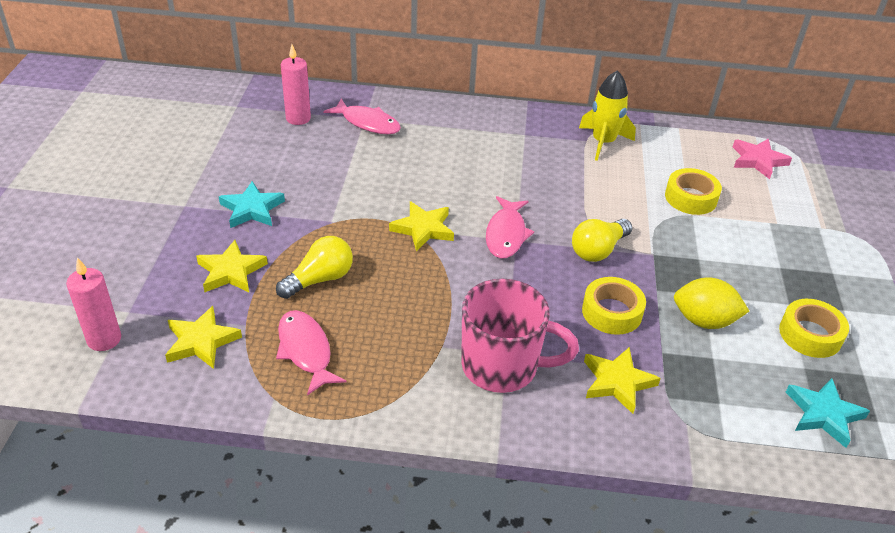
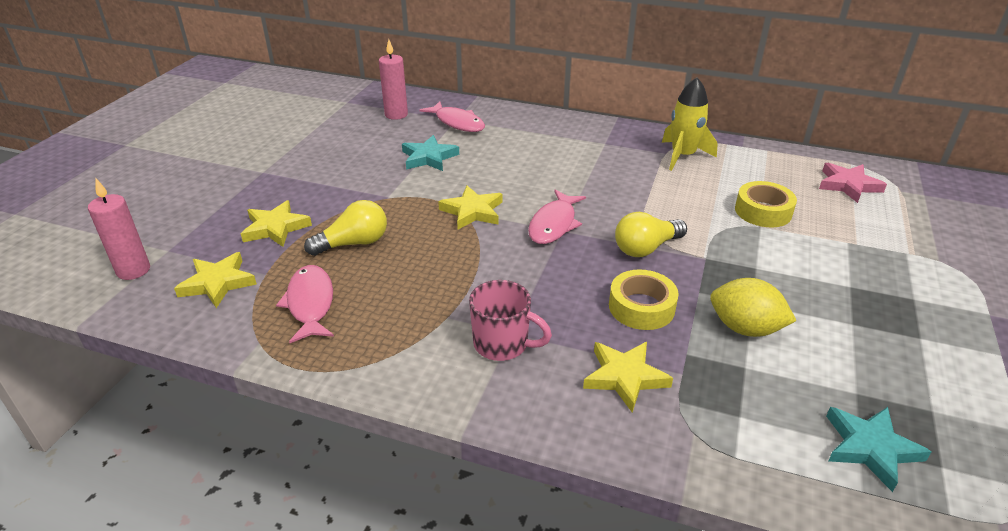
camera: 15 degrees right, 5 degrees down
(252, 209) = (320, 180): turquoise star -> turquoise star (429, 157)
(502, 366) = (502, 344): pink mug -> pink mug, size x0.66
(810, 334) = (872, 358): yellow tape -> none

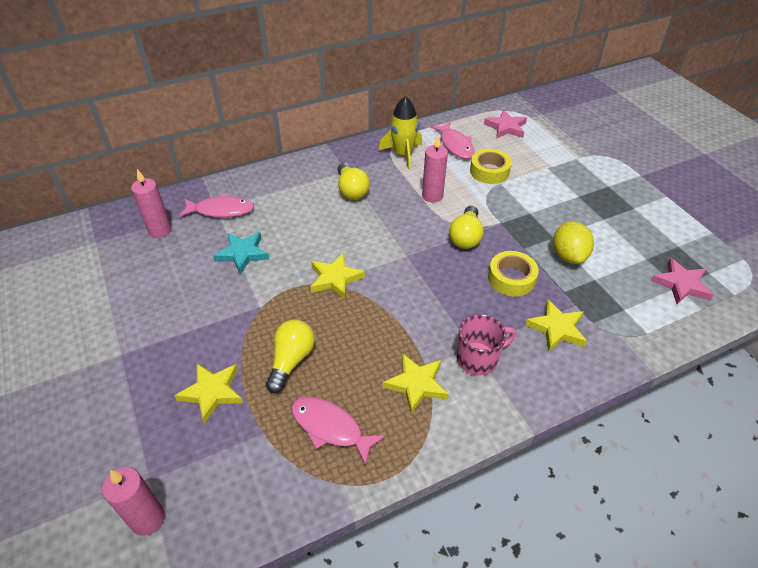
camera: 45 degrees left, 10 degrees up
(217, 283) = (238, 469): yellow star -> yellow star (416, 384)
(554, 224) = (396, 254): pink fish -> pink fish (455, 145)
(587, 159) = (351, 190): none -> yellow light bulb
(662, 200) = (432, 196): none -> pink candle
(745, 328) = (568, 256): yellow lemon -> yellow lemon turned 75 degrees counterclockwise
(870, 448) = (681, 284): turquoise star -> pink star

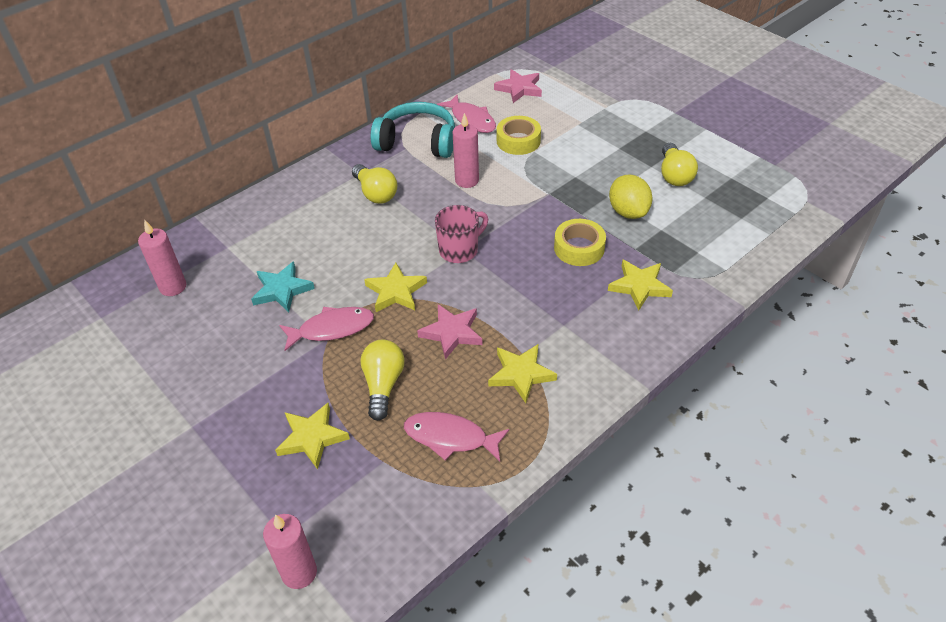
camera: 15 degrees left, 0 degrees up
(221, 210) = (235, 248): pink fish -> pink fish (332, 329)
(403, 154) = (417, 142): yellow rocket -> turquoise headphones
(465, 236) = (517, 216): yellow light bulb -> yellow light bulb (674, 175)
(478, 358) = (573, 334): pink mug -> pink mug (459, 250)
(681, 284) = (744, 215): pink star -> pink star (452, 333)

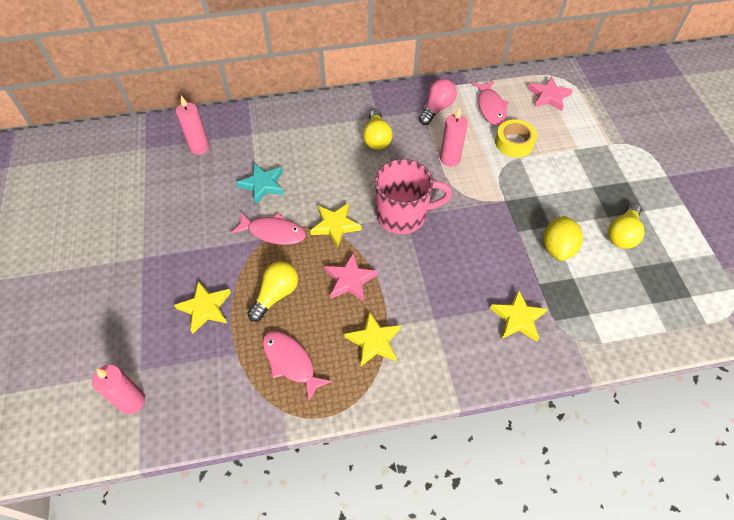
camera: 30 degrees right, 10 degrees up
(417, 142) = (436, 109): turquoise headphones -> pink light bulb
(459, 250) = (403, 215): pink mug -> pink mug, size x1.52
(579, 248) = (494, 260): yellow tape -> none

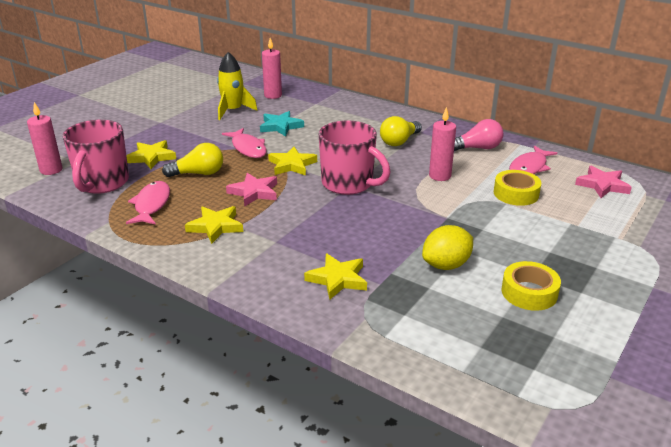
camera: 45 degrees right, 25 degrees down
(192, 193) = (233, 111): none -> yellow rocket
(209, 375) = (102, 183): none -> pink mug
(622, 234) = (529, 292): yellow light bulb -> yellow tape

